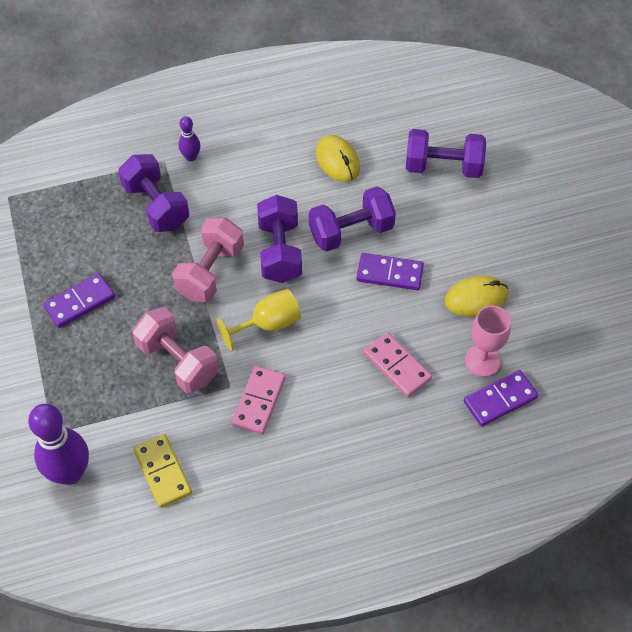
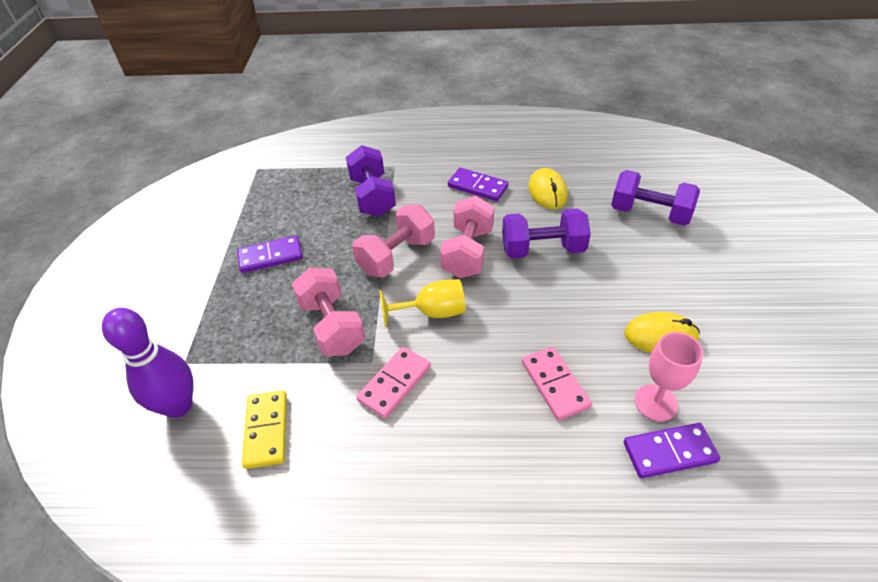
camera: 20 degrees right, 10 degrees down
(191, 157) = (418, 167): purple bowling pin -> none
(280, 252) = (468, 252): purple dumbbell -> pink dumbbell
(389, 273) = (571, 293): purple domino -> purple domino (477, 187)

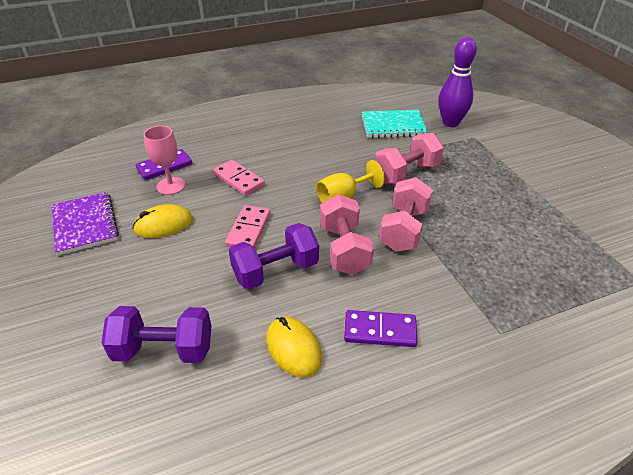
camera: 155 degrees right, 5 degrees down
(266, 430) = (393, 126): yellow domino -> turquoise notebook
(271, 256) = (504, 202): purple domino -> none
(332, 326) = (406, 173): pink dumbbell -> pink dumbbell turned 75 degrees counterclockwise
(372, 196) = (482, 282): purple dumbbell -> none
(394, 383) = (340, 157): pink domino -> pink domino (249, 230)
(766, 366) = (85, 224): none -> purple notebook

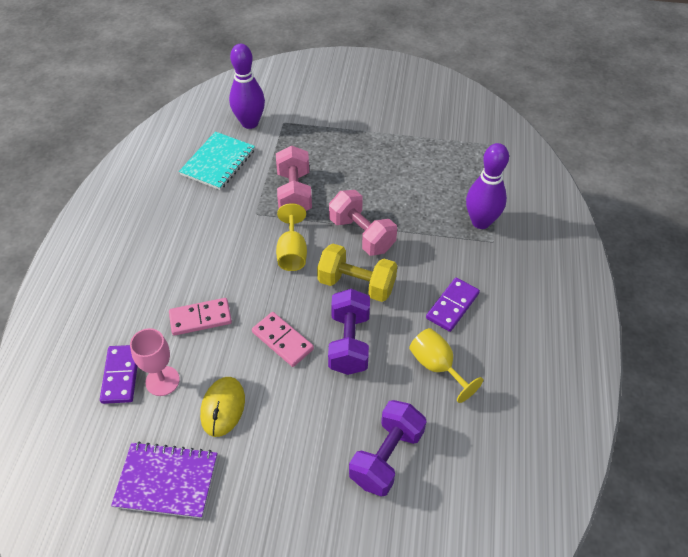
camera: 60 degrees left, 10 degrees up
(293, 348) = (437, 366): yellow mouse -> yellow goblet
(344, 249) = (356, 284): pink dumbbell -> yellow dumbbell
(515, 311) = (481, 222): none -> purple bowling pin

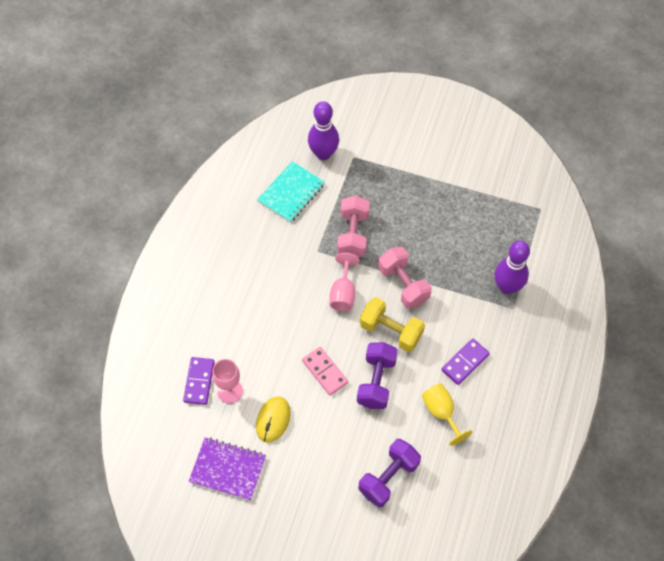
camera: 10 degrees right, 10 degrees up
(200, 318) = (263, 342): pink domino -> none
(292, 252) = (343, 293): yellow goblet -> pink goblet

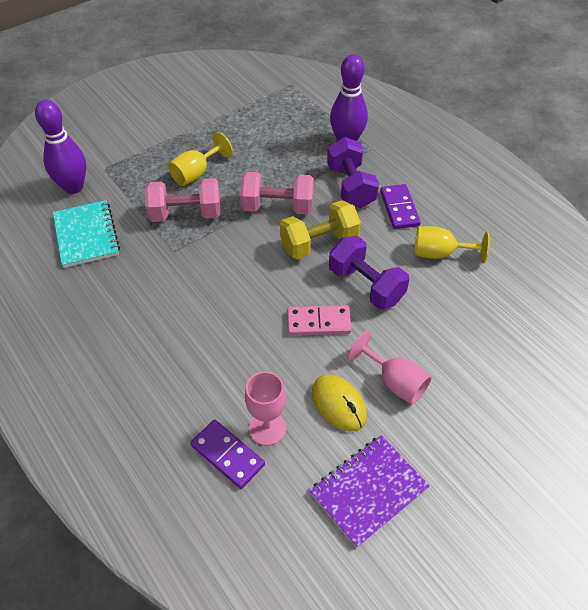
camera: 55 degrees left, 10 degrees down
(343, 293) = (242, 257): pink goblet -> pink goblet (394, 382)
(353, 235) = (186, 214): pink dumbbell -> pink dumbbell turned 45 degrees counterclockwise
(388, 477) = (484, 335): purple dumbbell -> purple dumbbell (350, 187)
(394, 214) = (196, 173): none -> yellow goblet

